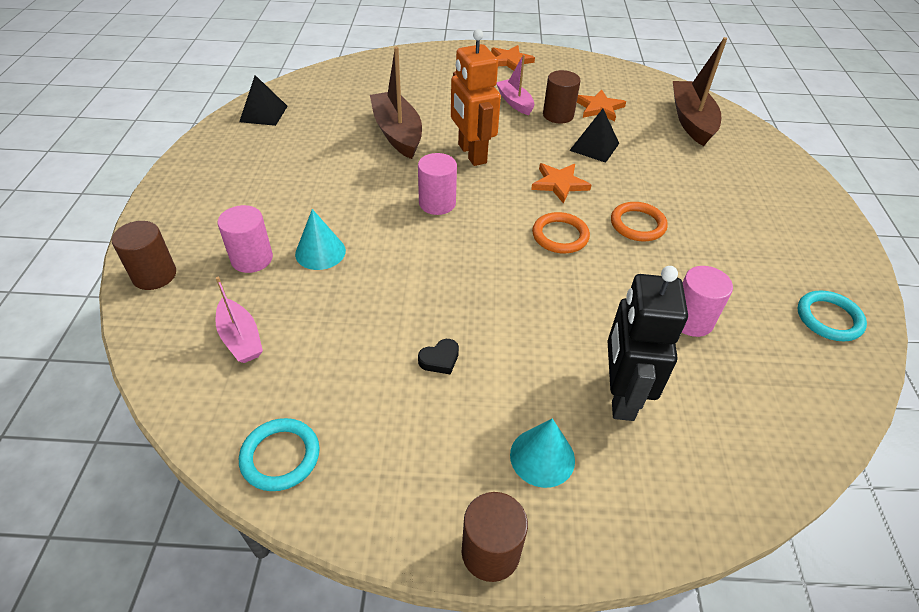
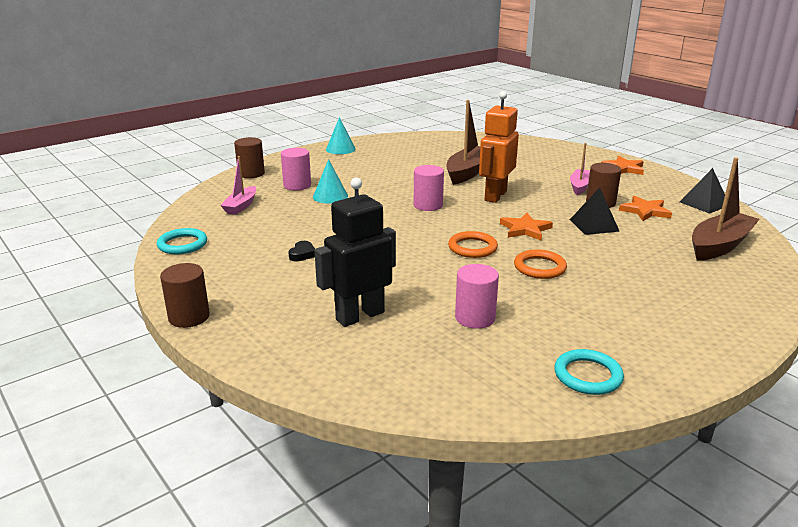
camera: 50 degrees right, 20 degrees down
(264, 113) = (410, 141): black pyramid -> black pyramid (704, 203)
(440, 359) = (302, 254): black heart -> black heart turned 90 degrees counterclockwise
(542, 457) = (273, 308): turquoise cone -> turquoise cone (340, 149)

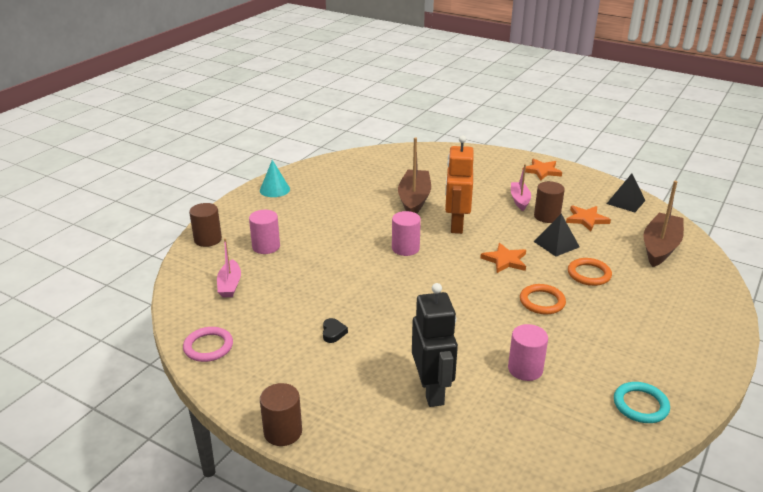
camera: 20 degrees left, 5 degrees up
(182, 244) = (208, 347): turquoise ring -> pink ring
(330, 196) = (308, 255): turquoise cone -> none
(360, 316) = (432, 391): black robot -> black robot turned 135 degrees clockwise
(472, 248) = (475, 291): orange ring -> orange ring (589, 274)

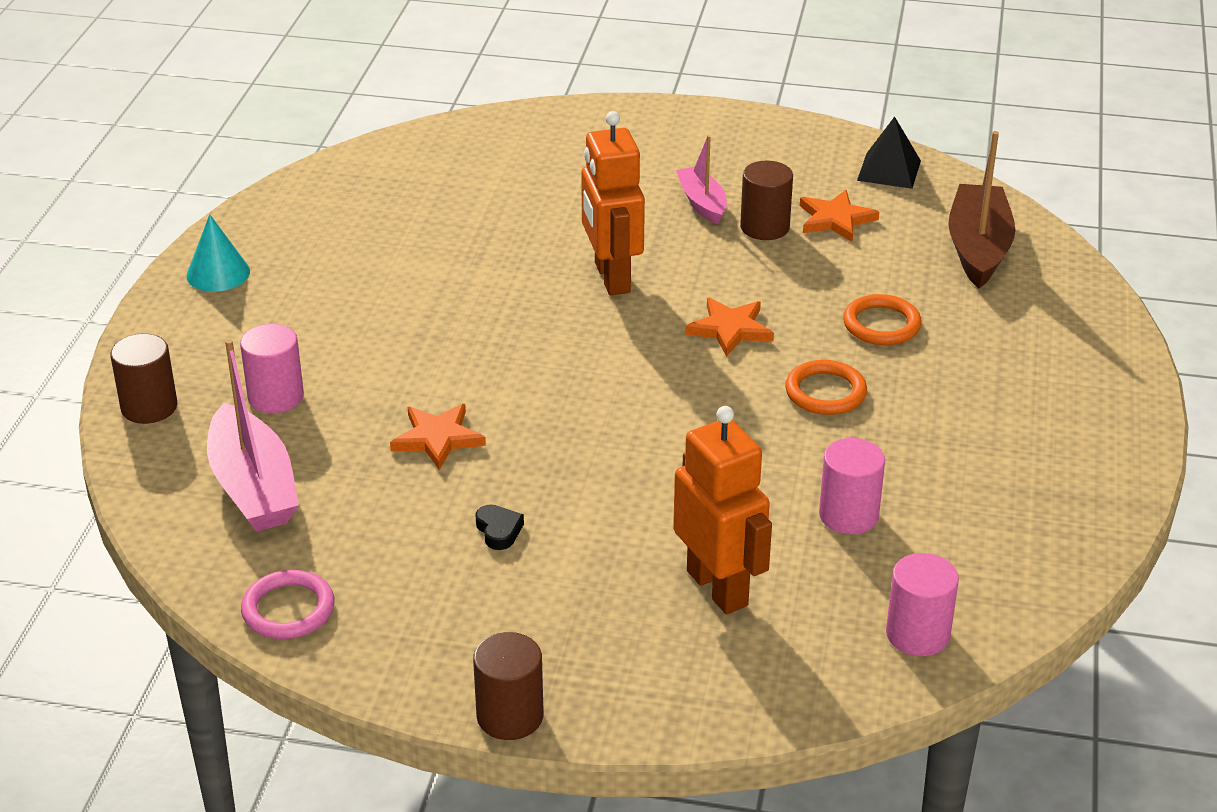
camera: 20 degrees left, 5 degrees up
(230, 285) = (253, 487): pink boat -> pink boat, size x1.67
(405, 248) = (542, 344): pink cylinder -> pink cylinder (917, 634)
(414, 199) = (507, 241): brown boat -> none
(432, 391) = (718, 588): black robot -> orange robot
(542, 171) = (716, 133): orange star -> orange star (437, 438)
(556, 244) = (804, 279): black pyramid -> none
(640, 405) = (1045, 529): turquoise ring -> none

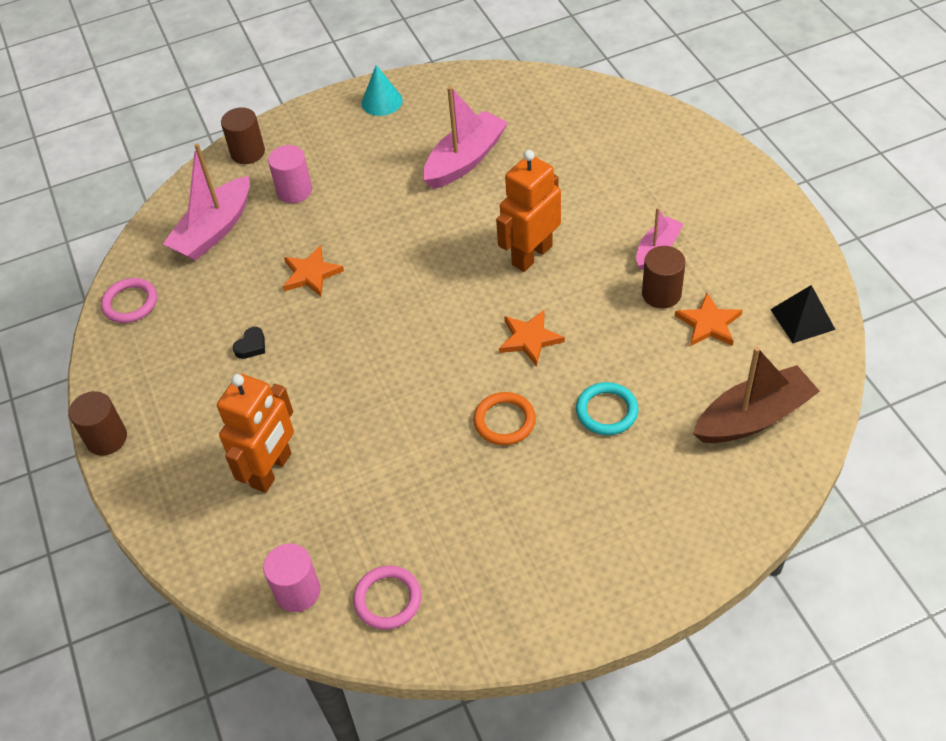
camera: 60 degrees right, 15 degrees up
(405, 258) = (465, 160): none -> pink boat
(848, 515) = (387, 498): pink cylinder -> none
(881, 324) = (606, 411): orange ring -> turquoise ring
(989, 570) = (388, 599): none -> pink ring

